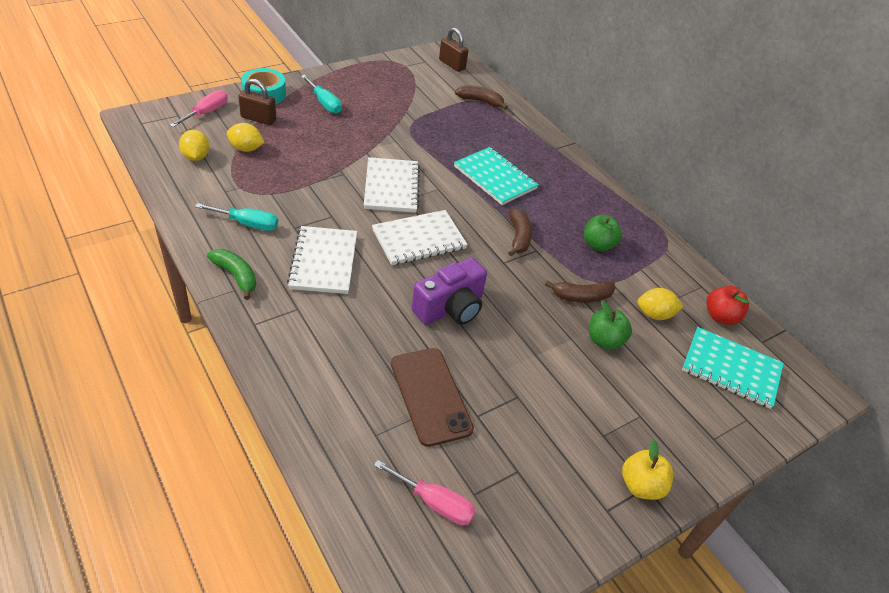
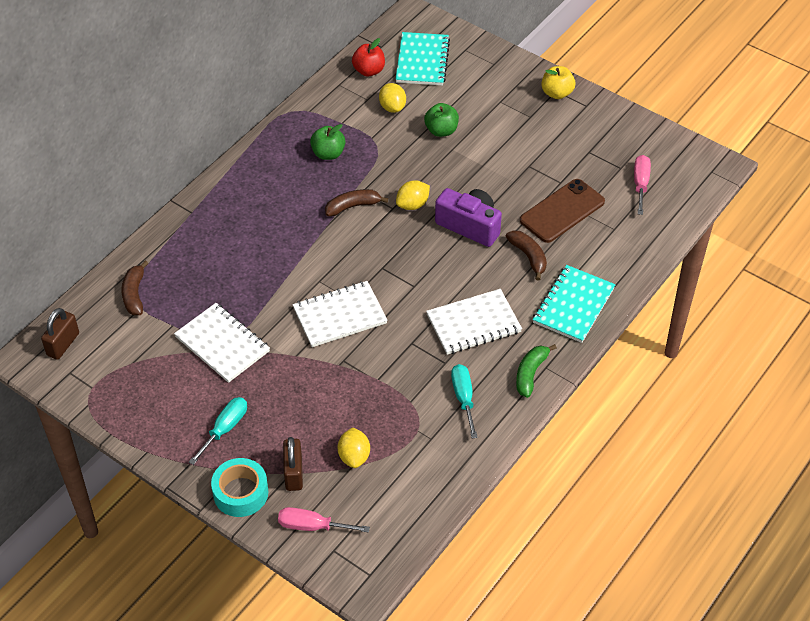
camera: 105 degrees left, 5 degrees up
(196, 157) = (395, 491): yellow lemon -> yellow lemon (412, 205)
(419, 239) = (401, 271): white notebook -> white notebook (222, 344)
(495, 177) = (273, 244): turquoise notebook -> turquoise notebook (573, 305)
(581, 297) = (401, 152): brown banana -> brown banana (528, 257)

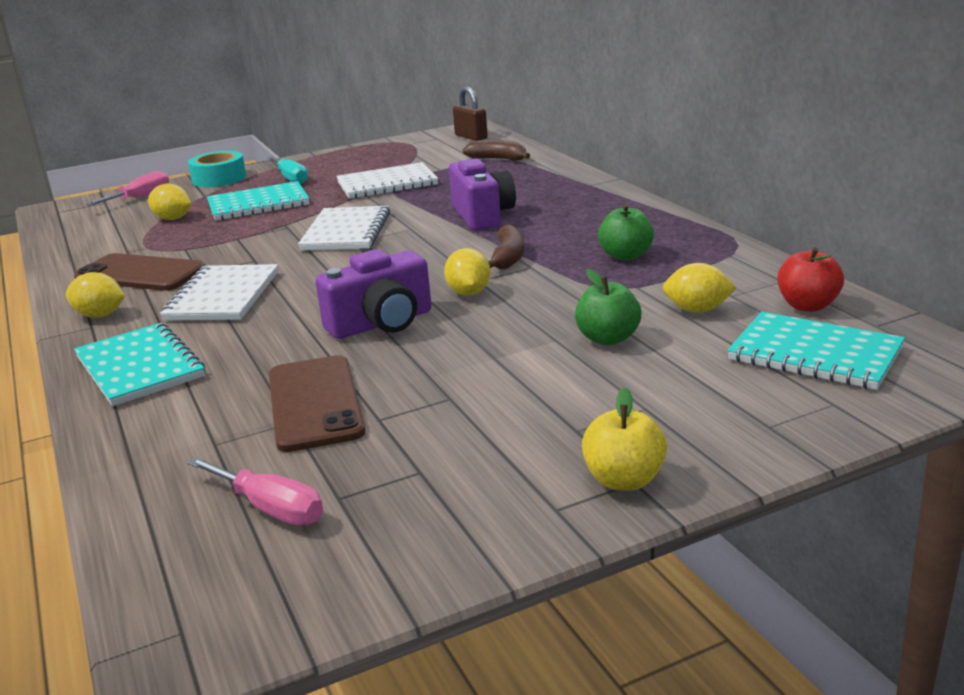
camera: 120 degrees right, 25 degrees down
(279, 250) = (482, 215): none -> purple camera
(293, 473) = (201, 196): brown padlock -> none
(300, 412) = (258, 204): none -> turquoise notebook
(463, 398) = (140, 274): turquoise screwdriver -> brown phone
(528, 257) = (268, 354): brown banana -> none
(530, 373) = (100, 315): green banana -> yellow lemon

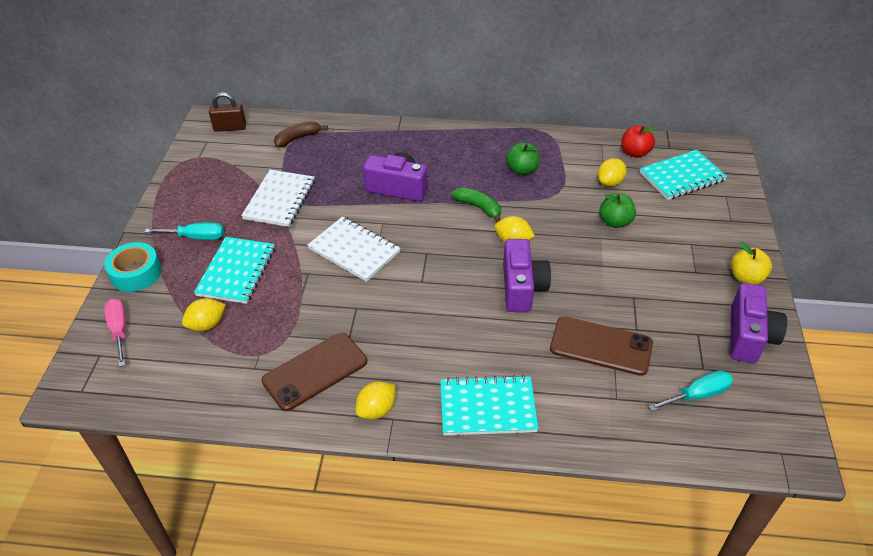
camera: 60 degrees left, 20 degrees up
(223, 296) = (408, 340): white notebook -> none
(270, 508) = (698, 395): pink screwdriver -> turquoise screwdriver
(463, 522) = (749, 336): none -> purple camera
(508, 258) = (478, 207): brown banana -> green banana

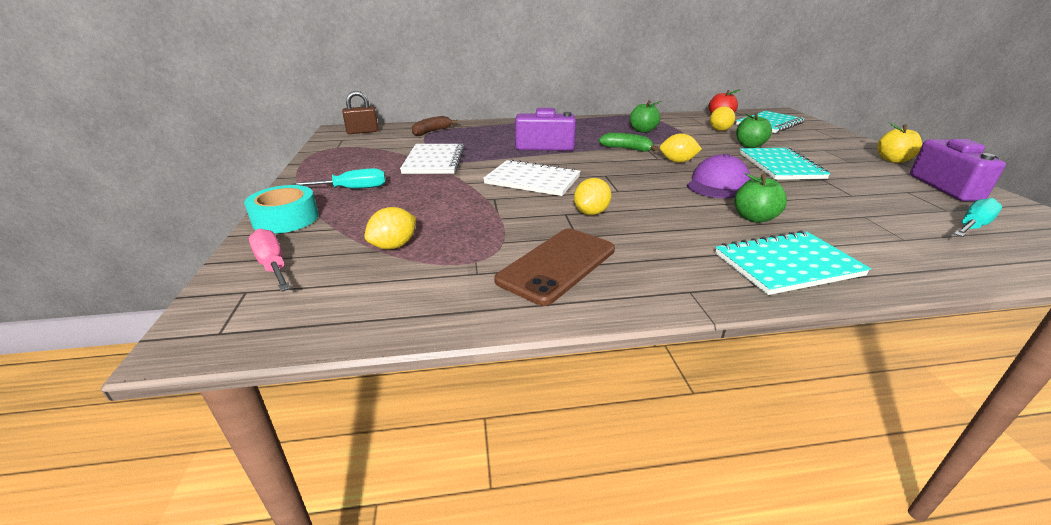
camera: 15 degrees left, 15 degrees down
(236, 271) = (412, 205): turquoise notebook -> turquoise notebook (780, 166)
(377, 410) = (663, 286): yellow lemon -> yellow lemon (591, 213)
(512, 345) = (754, 218): none -> green apple
(522, 288) = (717, 184): purple camera -> purple cap
(601, 346) = (837, 208): brown phone -> none

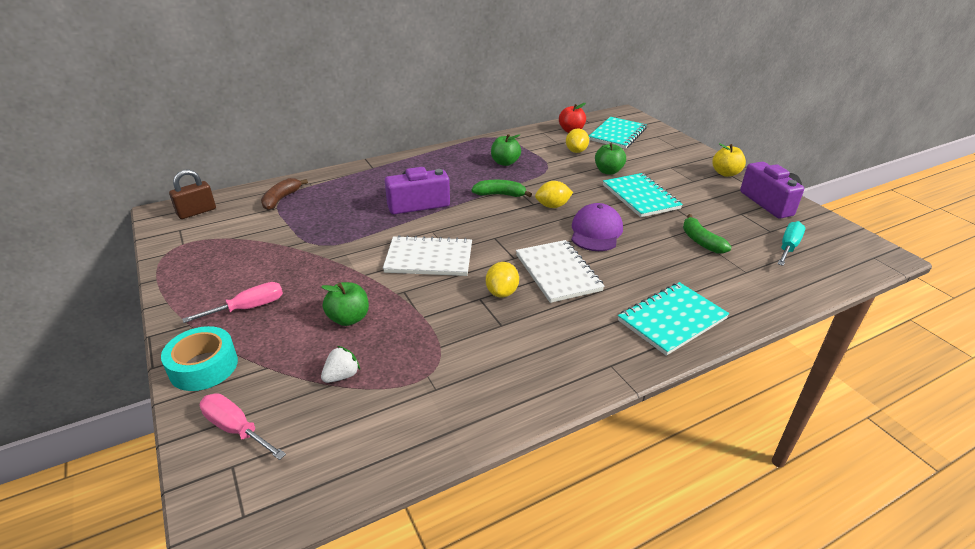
camera: 20 degrees left, 5 degrees up
(353, 189) = (249, 308): turquoise screwdriver -> pink screwdriver
(394, 246) = (342, 376): yellow lemon -> white strawberry
(434, 161) = (312, 248): white notebook -> white notebook (558, 272)
(557, 265) = (499, 363): brown phone -> none
(754, 218) = (636, 270): green apple -> green apple (348, 318)
(846, 206) = (700, 241): none -> green banana

